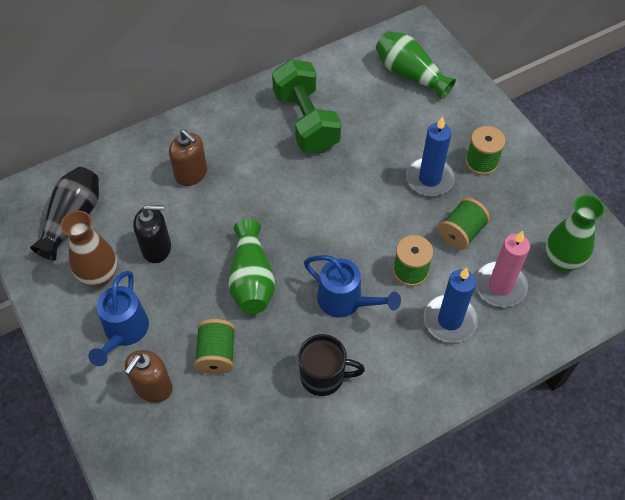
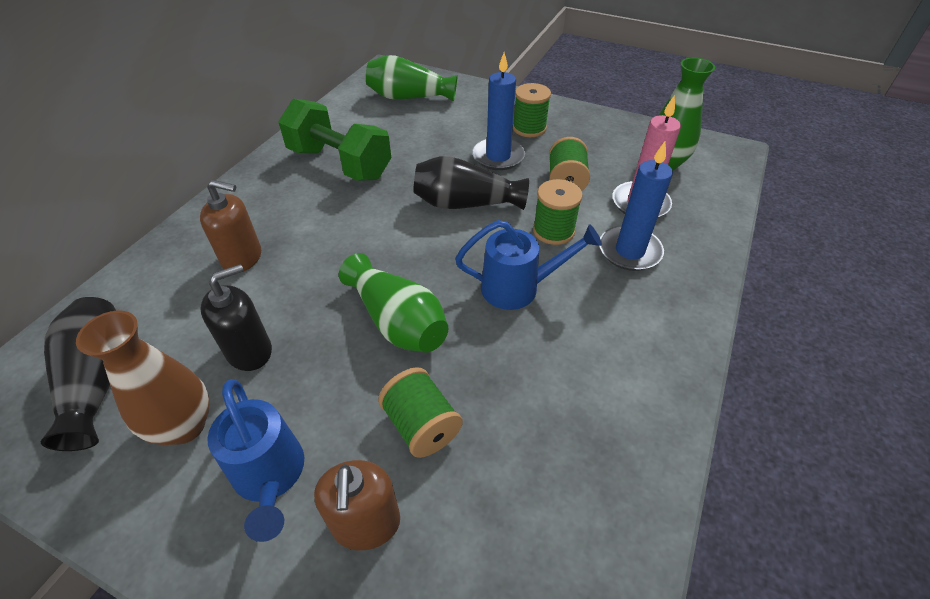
camera: 35 degrees left, 10 degrees down
(323, 376) = (566, 372): black mug -> none
(367, 210) = (465, 203): none -> black vase

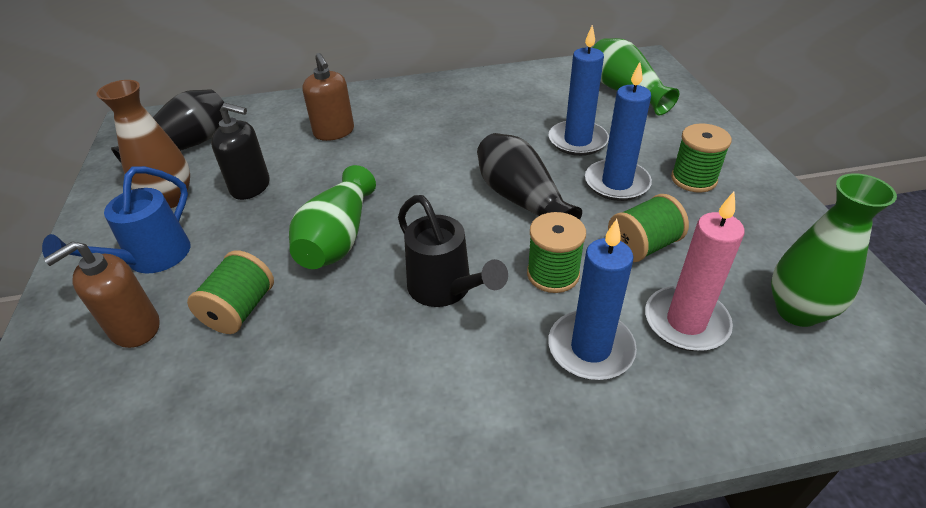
camera: 55 degrees right, 5 degrees down
(339, 163) = (486, 110): green dumbbell -> none
(435, 146) = (577, 141): none -> blue candle
(519, 288) = (445, 289): blue watering can -> black watering can

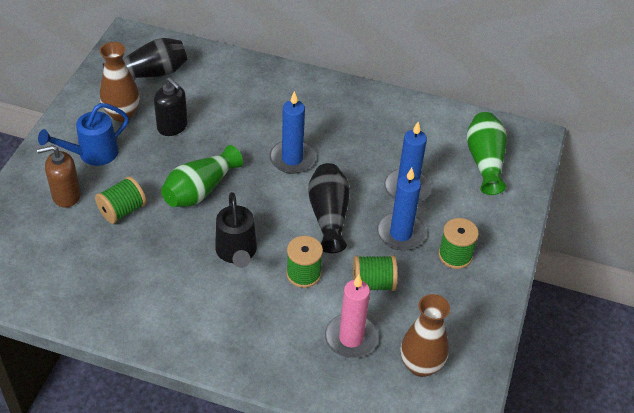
camera: 25 degrees right, 5 degrees up
(334, 132) = (250, 104): brown soap dispenser -> none
(590, 348) = (285, 325): blue candle -> blue candle (292, 159)
(797, 311) = (421, 365): green vase -> brown vase

